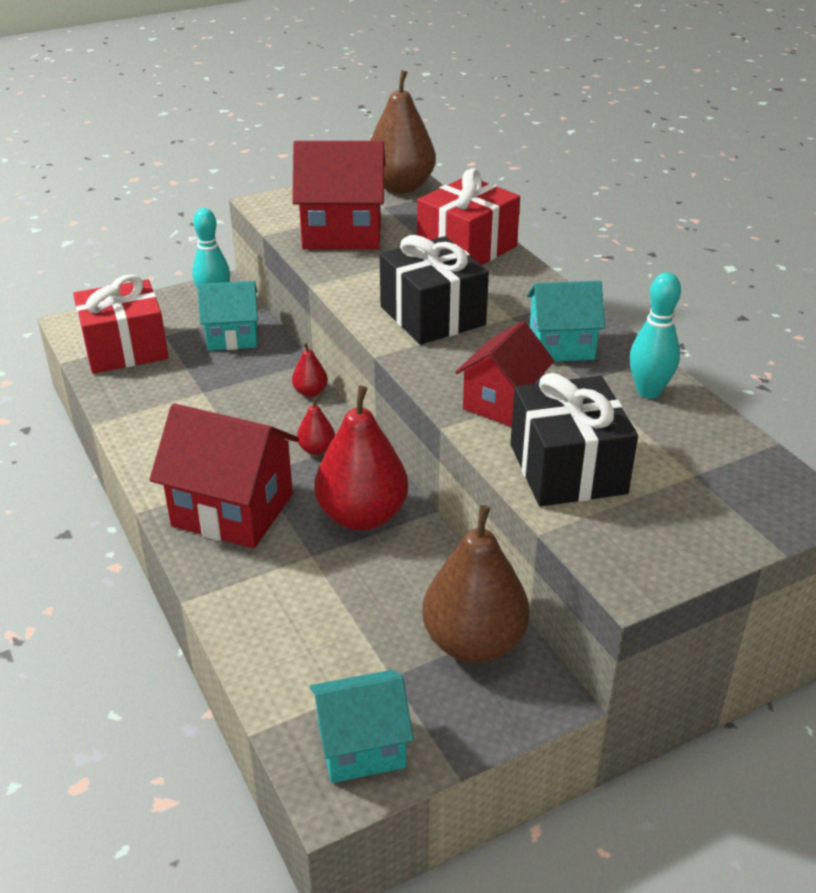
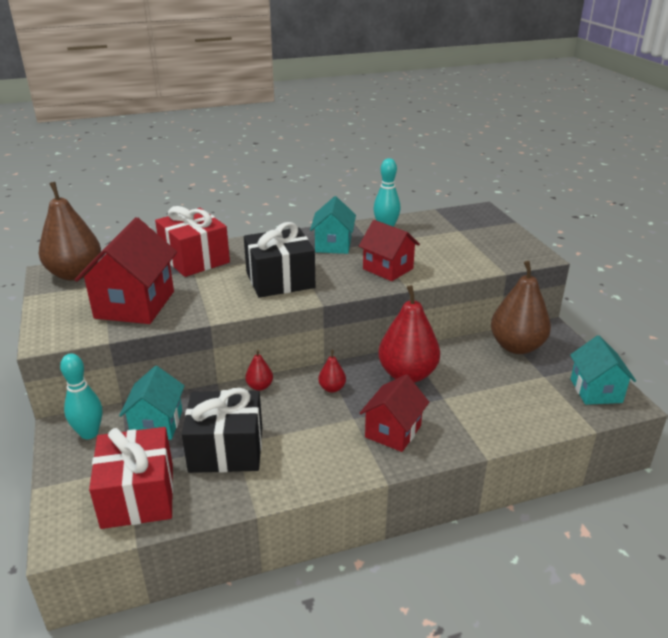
camera: 80 degrees left, 5 degrees down
(232, 510) = (393, 431): red house -> red house, size x0.65
(567, 469) = (452, 259): black gift -> black gift (226, 449)

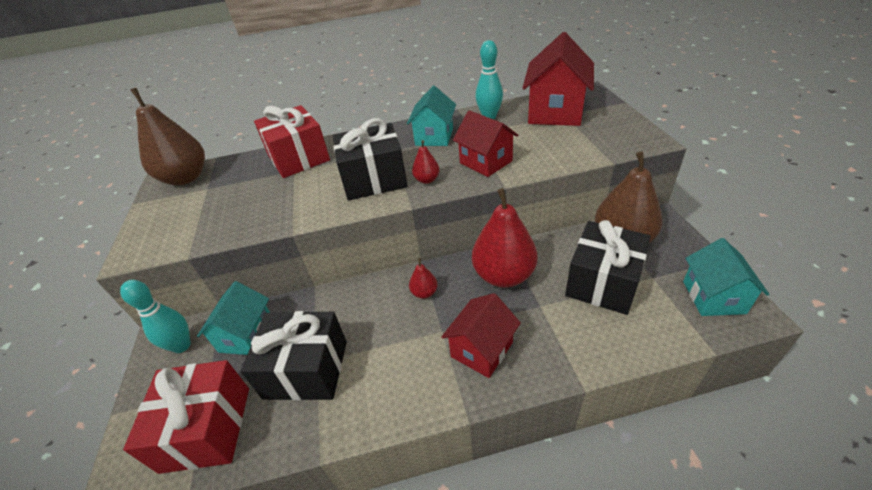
camera: 10 degrees right, 10 degrees up
(135, 304) = (227, 211): red house -> red house (555, 112)
(259, 386) = (353, 290): red pear -> red pear (427, 180)
(500, 380) = (603, 282): none -> black gift

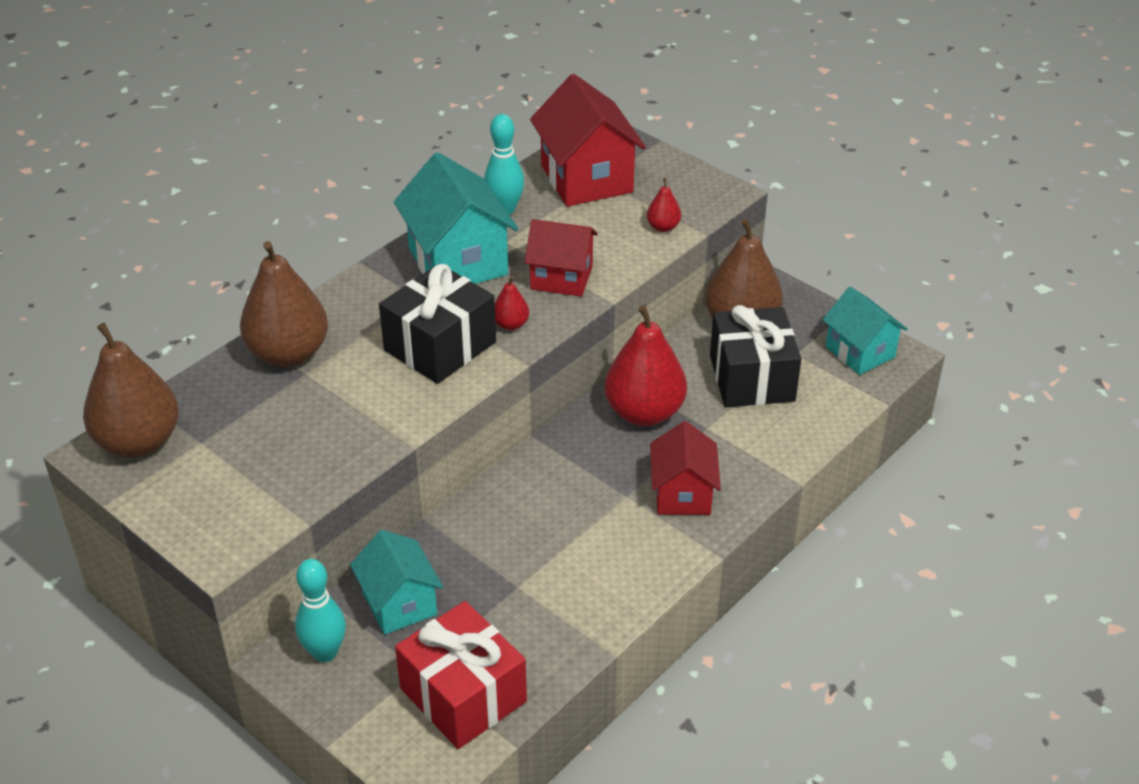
camera: 40 degrees left, 0 degrees up
(298, 158) = (288, 353): red gift -> brown pear
(306, 369) = (514, 597): black gift -> none
(424, 293) = (571, 467): red pear -> red pear (663, 227)
(434, 136) = (458, 261): turquoise house -> turquoise house, size x1.55

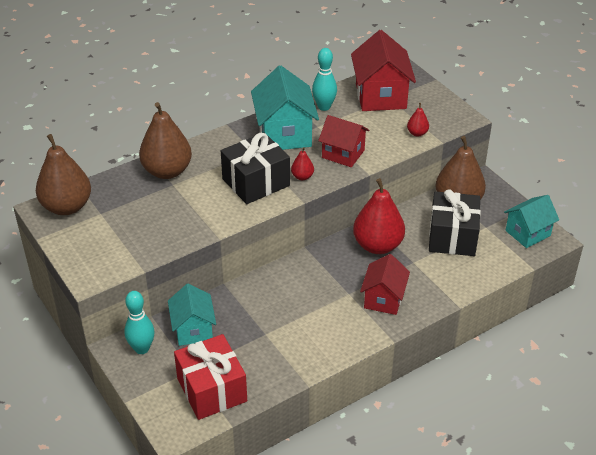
camera: 15 degrees right, 0 degrees up
(860, 352) = (528, 233): turquoise house -> turquoise house turned 75 degrees clockwise

